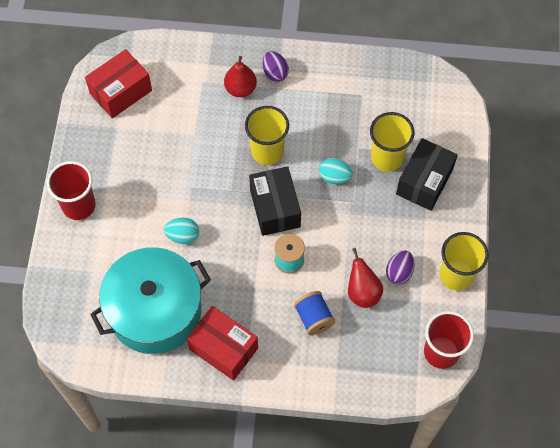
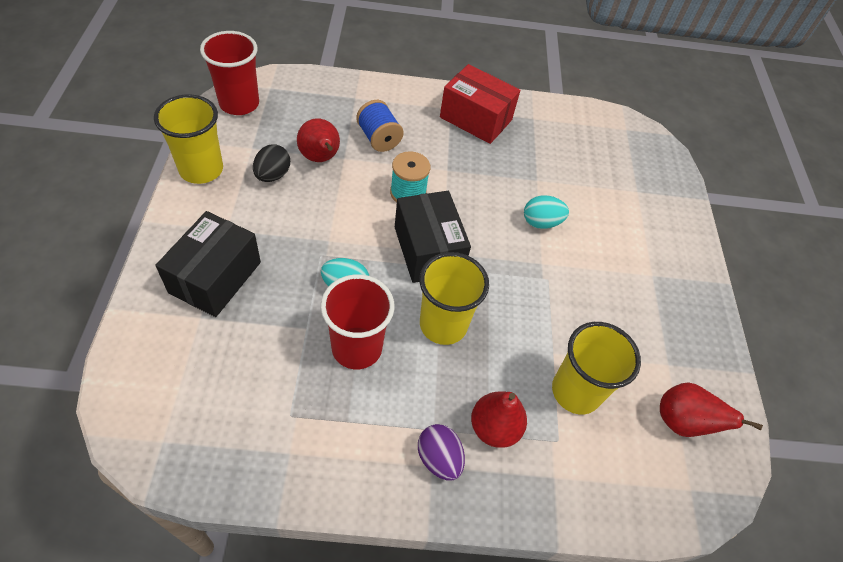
camera: 170 degrees right, 10 degrees down
(79, 205) = (679, 260): red cup -> red cup (357, 348)
(121, 92) = (682, 422): red box -> red pear
(155, 310) = (555, 153): turquoise pot -> none
(387, 157) = (264, 312): yellow cup -> yellow cup (576, 391)
(399, 272) = (273, 175): purple egg -> black egg

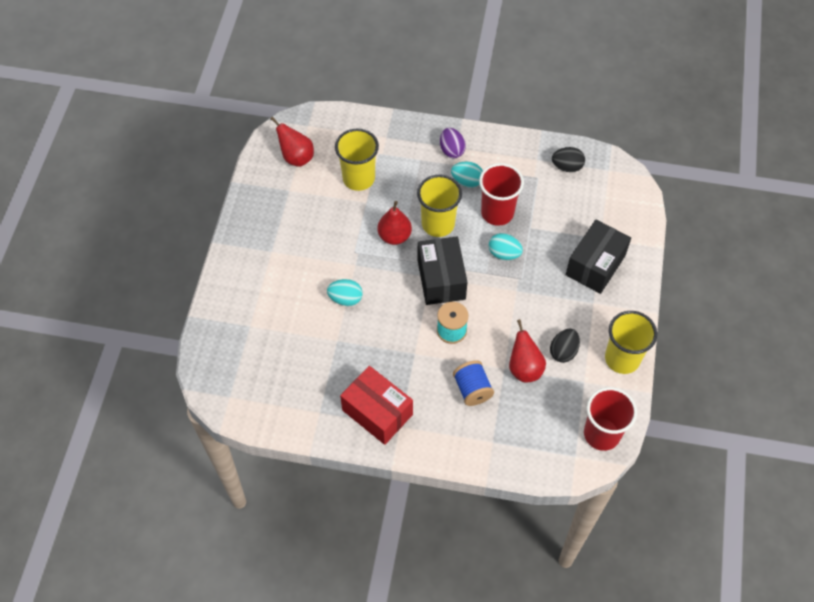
camera: 165 degrees left, 5 degrees up
(237, 441) = (567, 167): none -> black egg
(407, 399) = (467, 181): none -> turquoise egg
(494, 428) = (416, 163): red pear -> red pear (394, 236)

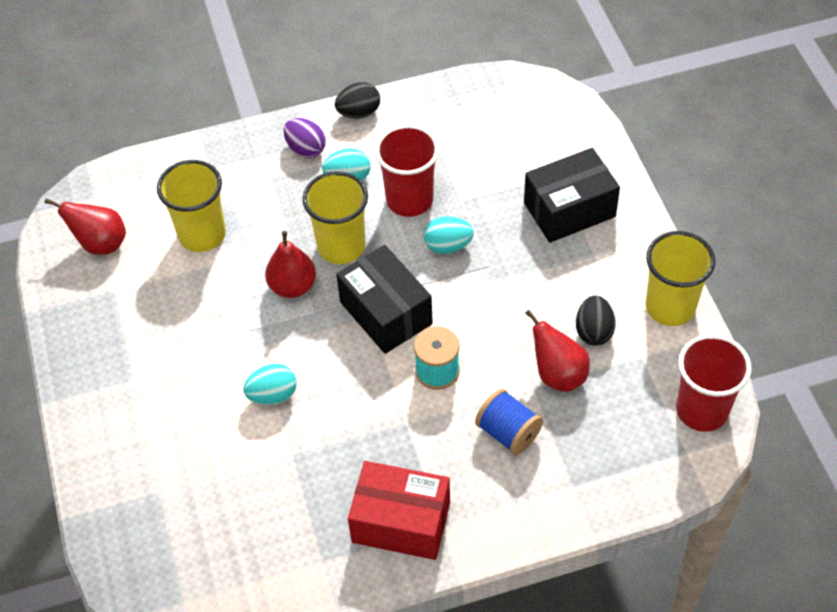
camera: 25 degrees left, 5 degrees down
(567, 167) = (464, 108): black egg -> black egg (359, 112)
(595, 265) = (569, 210): black box -> black box turned 60 degrees clockwise

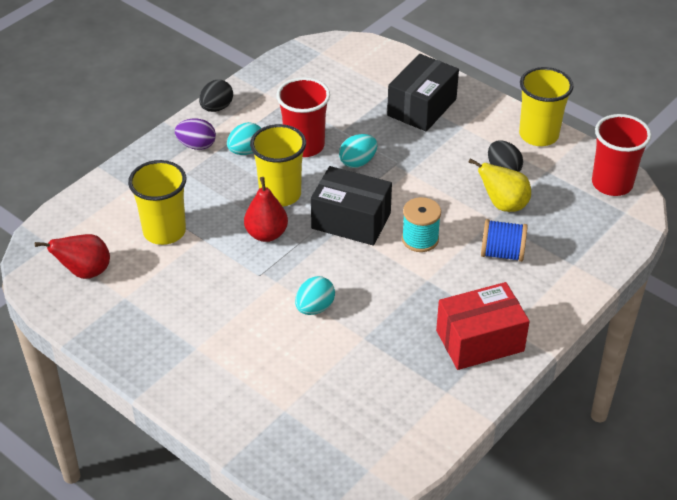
camera: 35 degrees left, 10 degrees down
(558, 374) = (503, 205): red pear -> yellow pear

